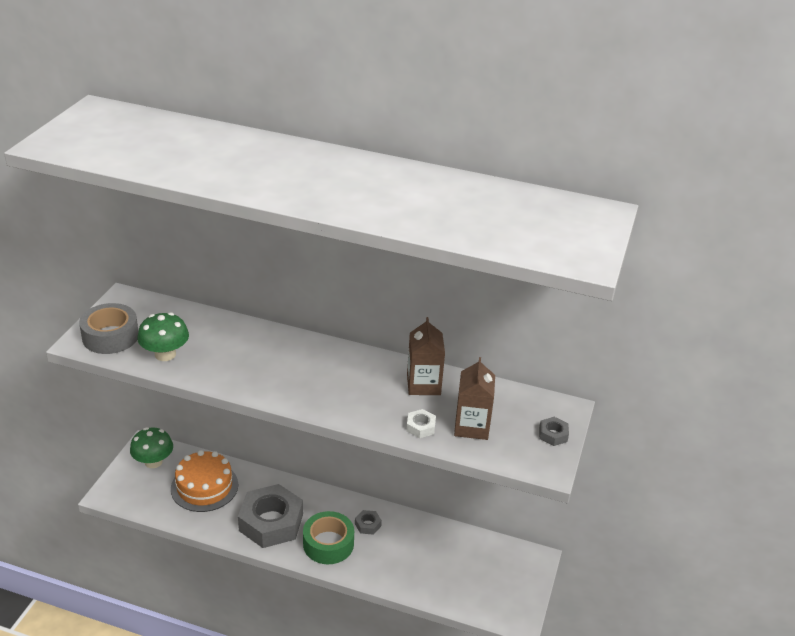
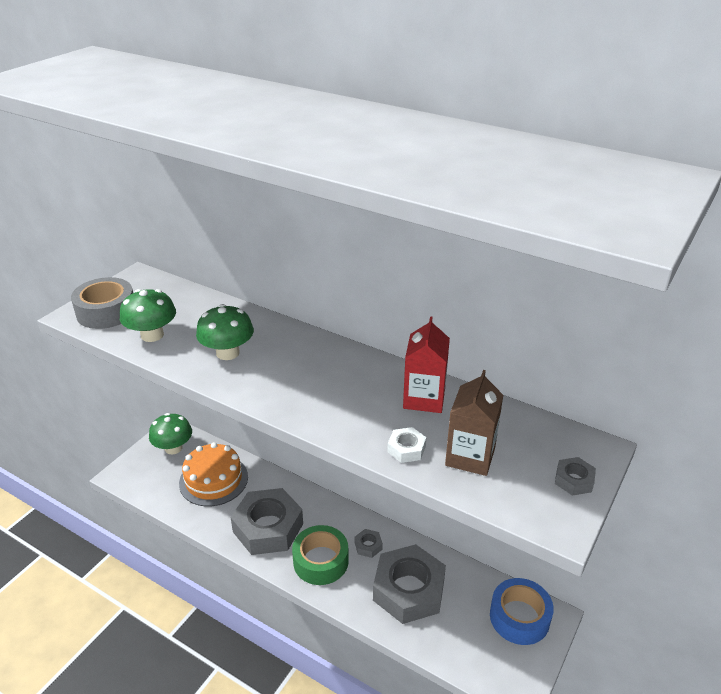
camera: 15 degrees right, 0 degrees up
(242, 363) = (227, 353): none -> green mushroom
(412, 556) = (409, 590): none -> grey nut
(423, 384) = (424, 398): brown carton -> red carton
(510, 563) = (519, 617): none -> blue tape

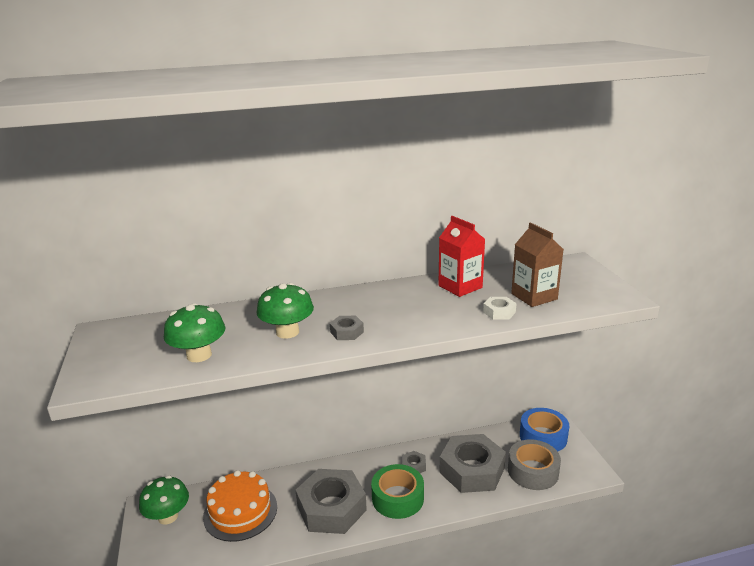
camera: 45 degrees left, 10 degrees down
(106, 312) = (118, 364): grey tape -> grey tape (533, 471)
(574, 480) = (593, 278): grey nut -> grey nut (346, 332)

